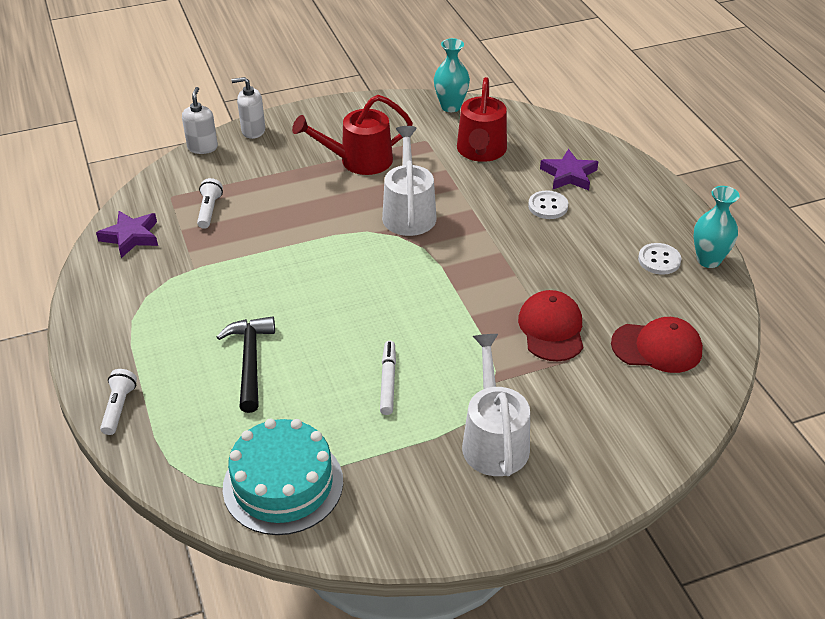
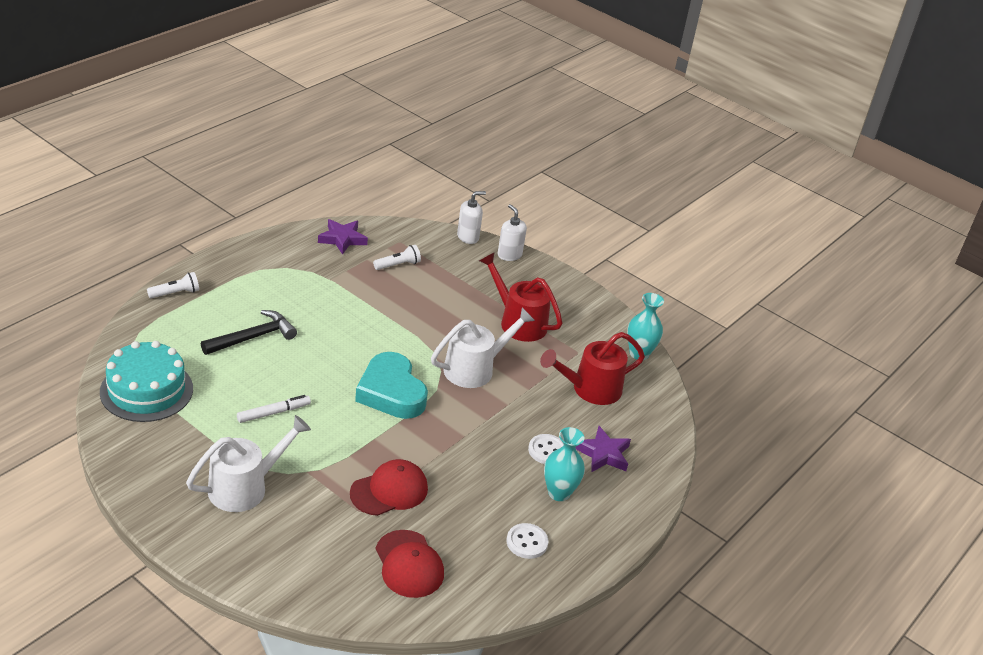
camera: 55 degrees right, 5 degrees down
(408, 281) = (391, 392): none -> turquoise heart
(708, 260) = (552, 578): turquoise vase -> turquoise vase (559, 493)

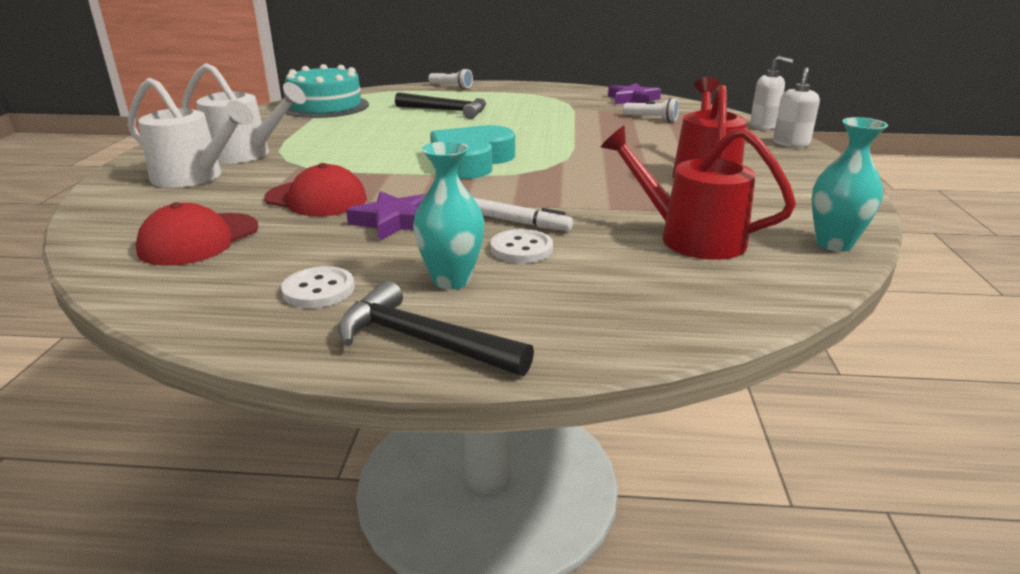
camera: 60 degrees right, 10 degrees down
(273, 413) = (362, 138): white marker -> white marker (518, 222)
(475, 369) = (583, 178): white watering can -> white watering can (195, 177)
(603, 454) = (585, 284): purple star -> purple star (394, 222)
(608, 531) = (422, 341): none -> black hammer

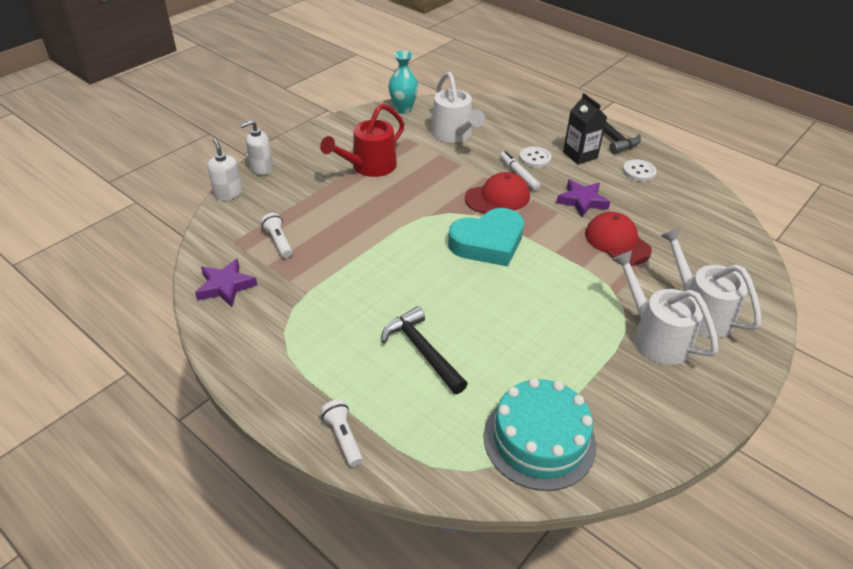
camera: 145 degrees left, 15 degrees up
(199, 239) = (693, 230): red cap -> red cap (497, 197)
(451, 280) = (580, 155): turquoise vase -> black carton
(690, 237) = (454, 134): red watering can -> white watering can

